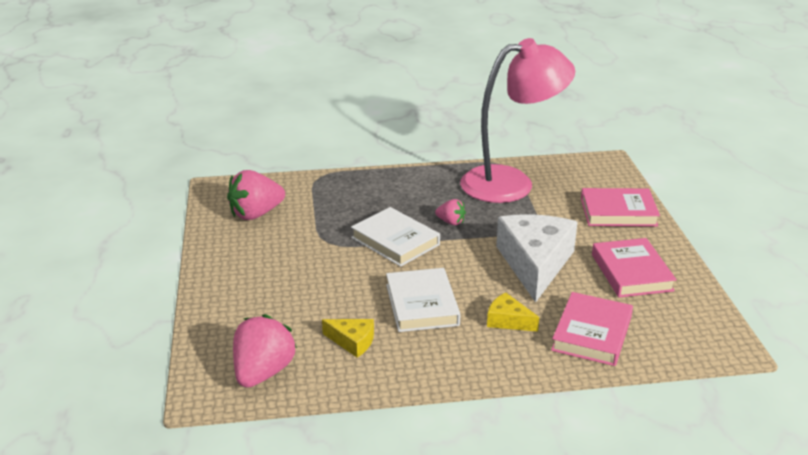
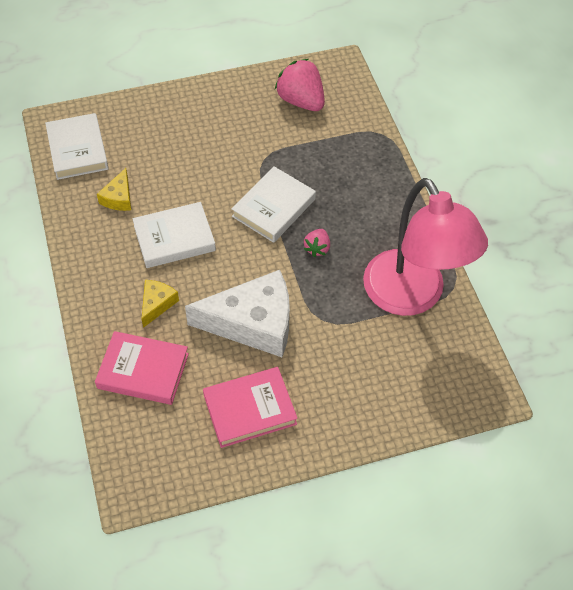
camera: 80 degrees right, 25 degrees up
(263, 372) = (78, 150): pink strawberry -> white book
(618, 212) = (371, 402): pink book -> none

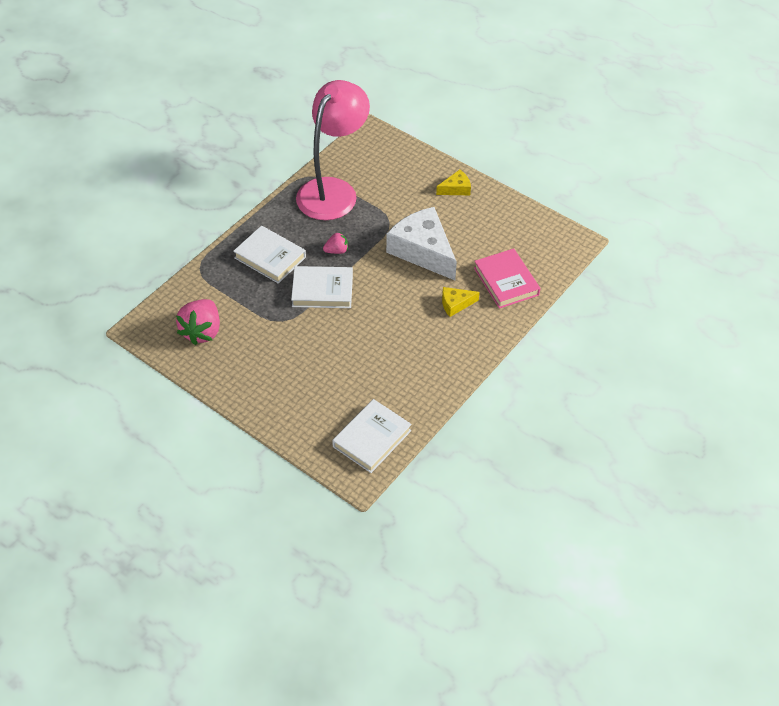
camera: 125 degrees left, 5 degrees down
(118, 198) = (392, 381): yellow cheese -> yellow cheese (456, 189)
(174, 238) = (397, 327): white book -> white book (270, 257)
(250, 409) = (480, 221): pink book -> none

